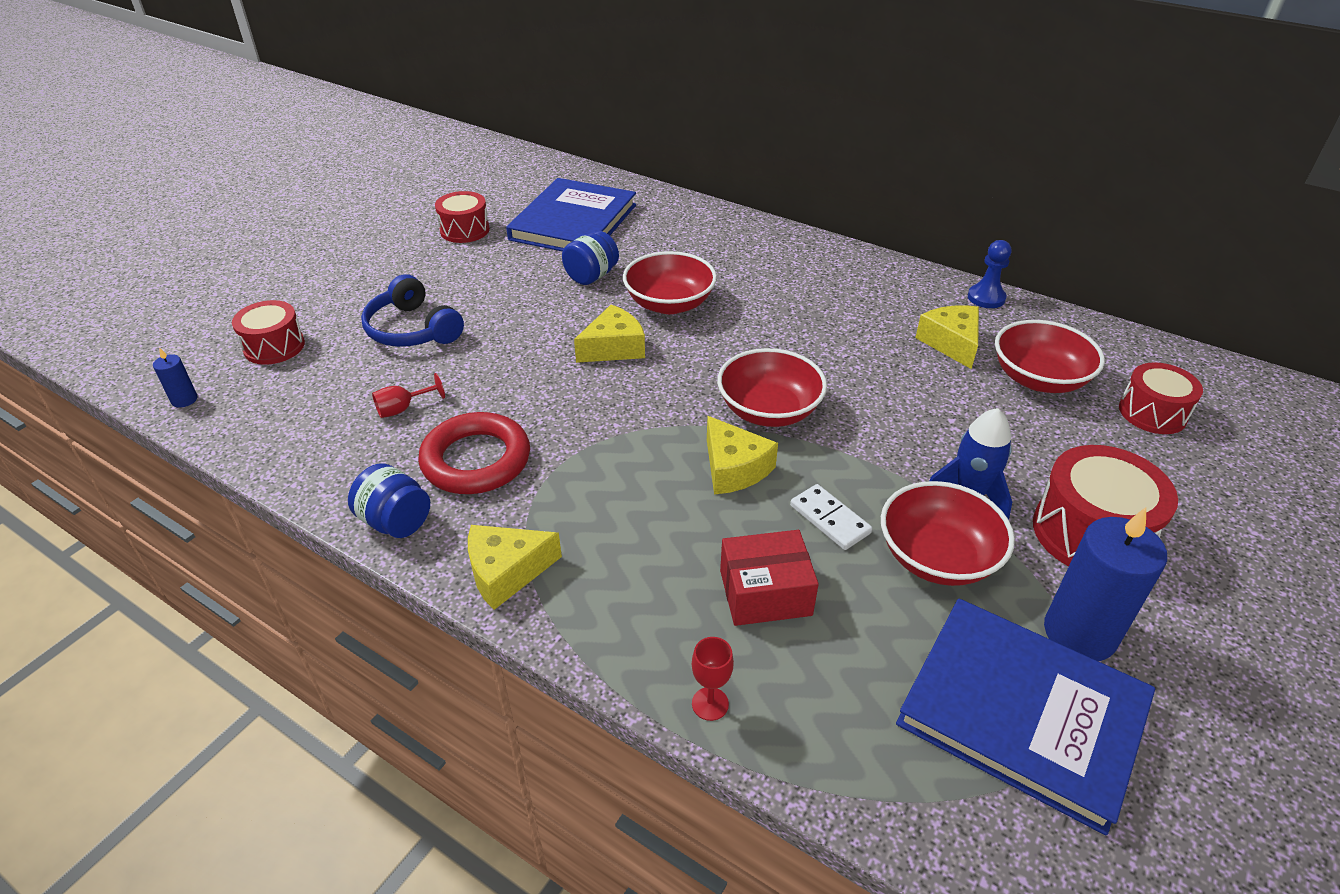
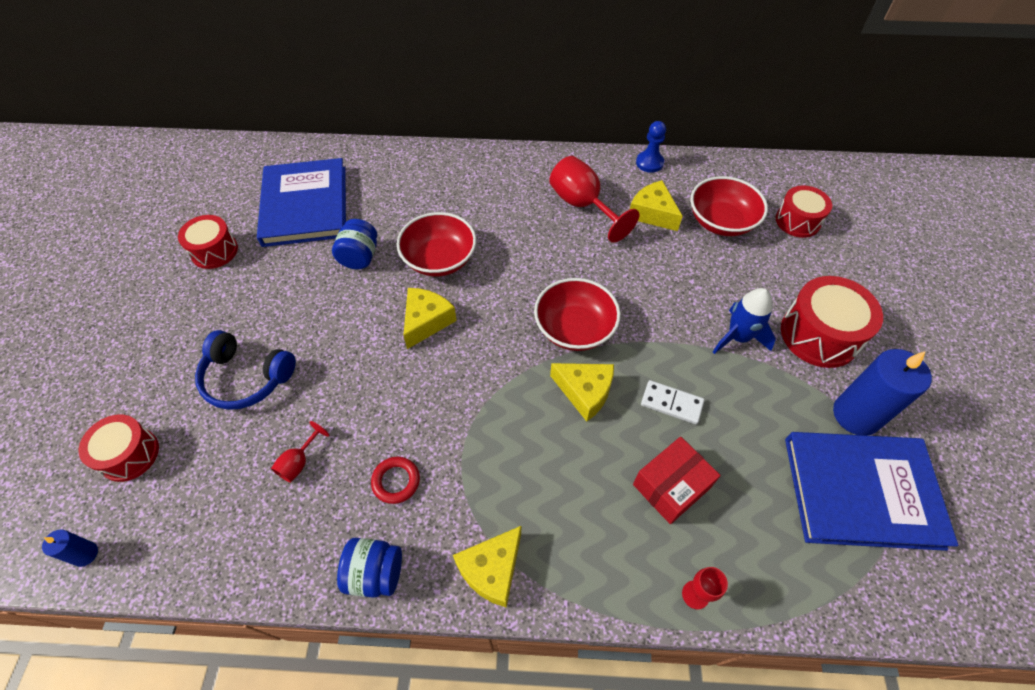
camera: 30 degrees left, 15 degrees up
(476, 460) = (396, 481): red ring -> red ring, size x0.52
(869, 310) = (582, 205): none -> red goblet
(937, 557) = (750, 399): red bowl -> none

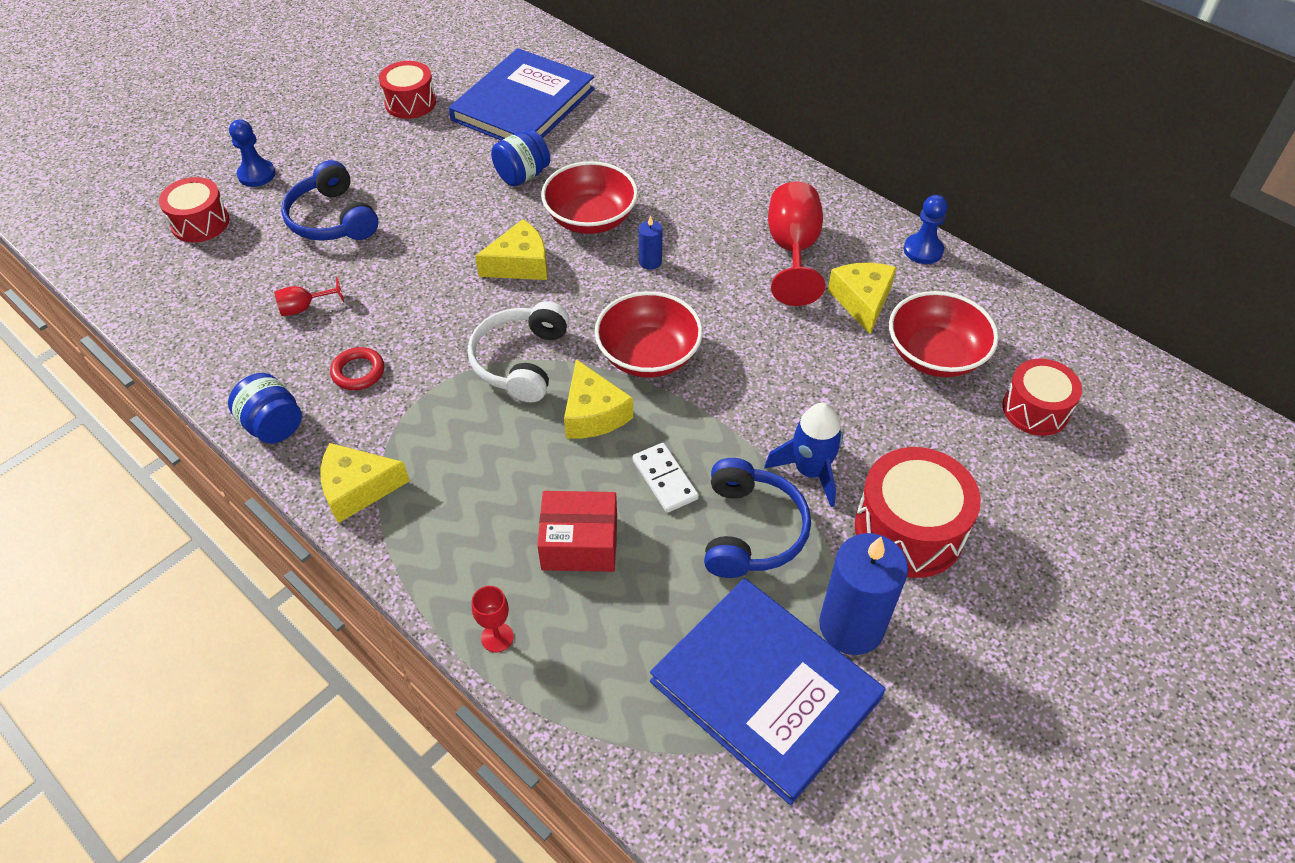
camera: 40 degrees right, 5 degrees down
(85, 554) = (111, 272): blue candle -> blue candle (650, 262)
(139, 382) = (256, 174): none -> blue pawn
(501, 389) = (521, 361): none -> white headphones
(749, 398) = (750, 530): none -> blue headphones

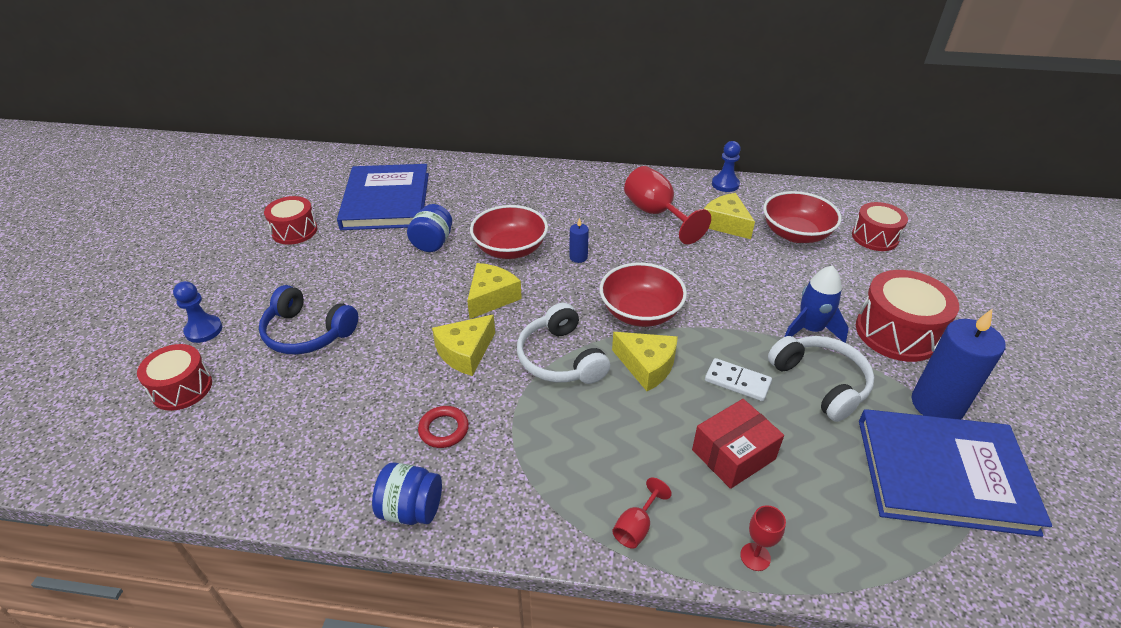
camera: 35 degrees left, 10 degrees down
(304, 308) = (348, 406): red goblet -> red goblet (636, 527)
(358, 489) = (535, 515): yellow cheese -> yellow cheese (465, 352)
(750, 530) = (820, 383): blue headphones -> white headphones

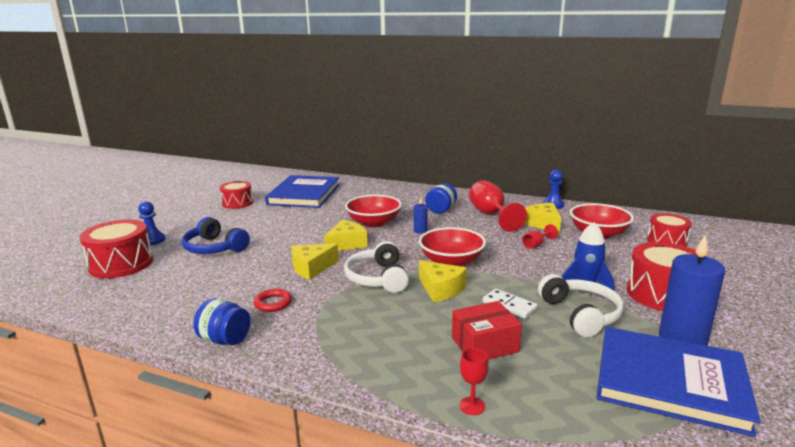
camera: 15 degrees right, 20 degrees down
(182, 388) = (121, 264): red drum -> red drum, size x1.53
(432, 243) = (322, 215): blue jar -> blue jar (441, 210)
(636, 527) = (383, 373): red goblet -> red goblet (536, 245)

